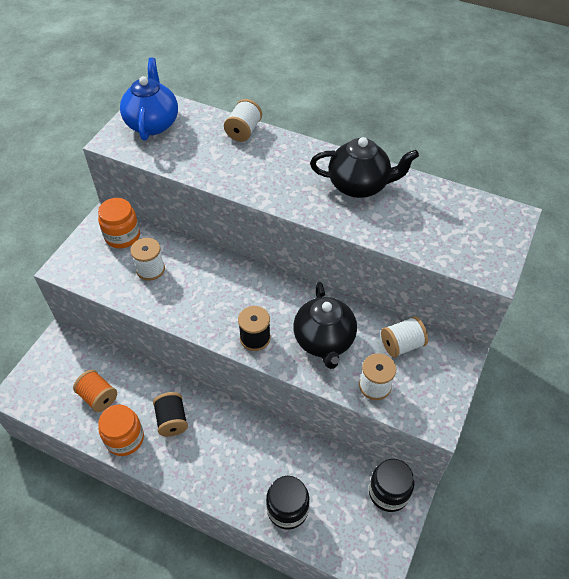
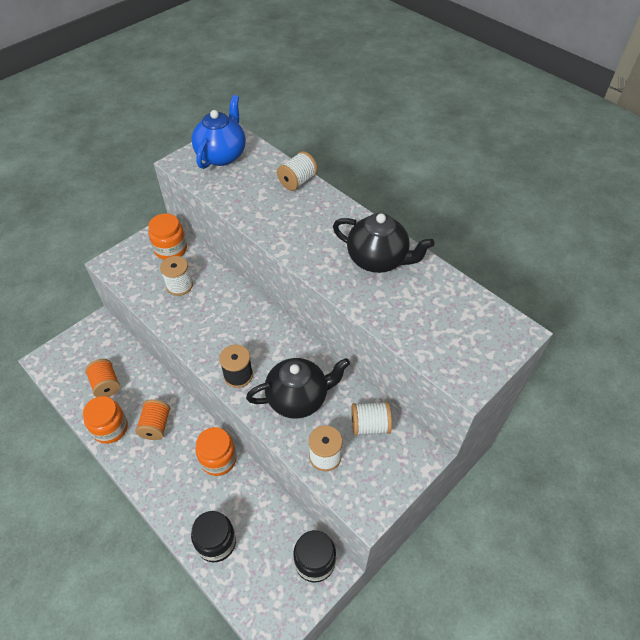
camera: 20 degrees right, 0 degrees up
(172, 420) = (156, 426): black spool -> orange spool
(252, 431) = (218, 459): none -> orange jar
(324, 341) = (298, 398): black teapot -> black teapot turned 120 degrees counterclockwise

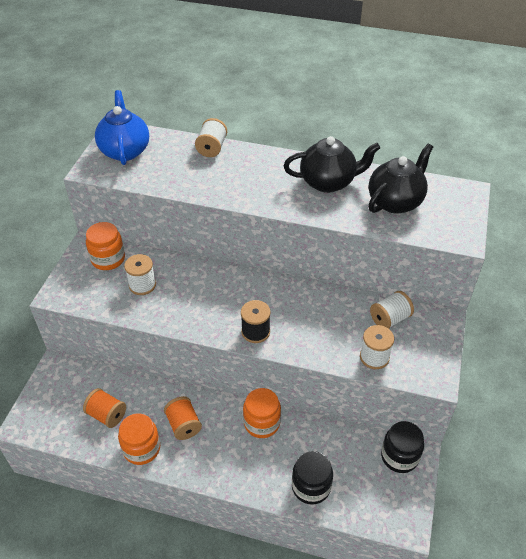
camera: 30 degrees left, 5 degrees down
(298, 398) = (319, 326): black teapot -> black teapot (395, 201)

